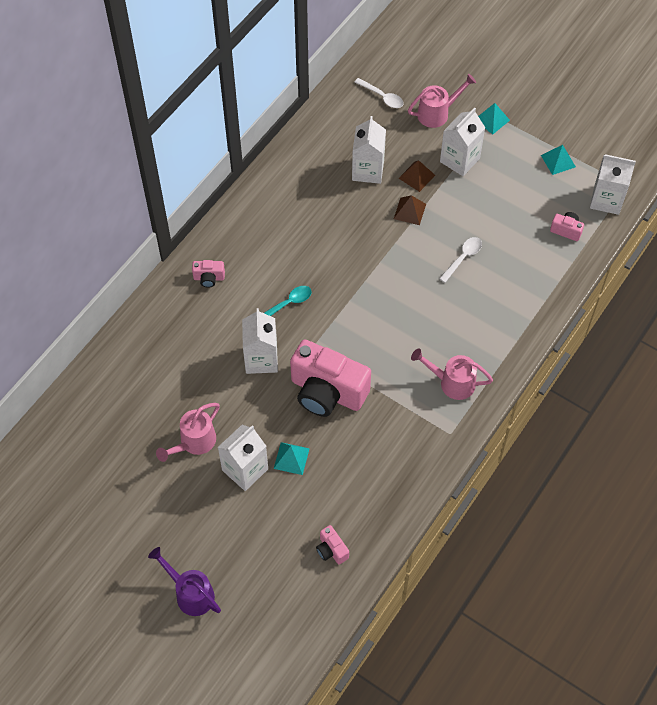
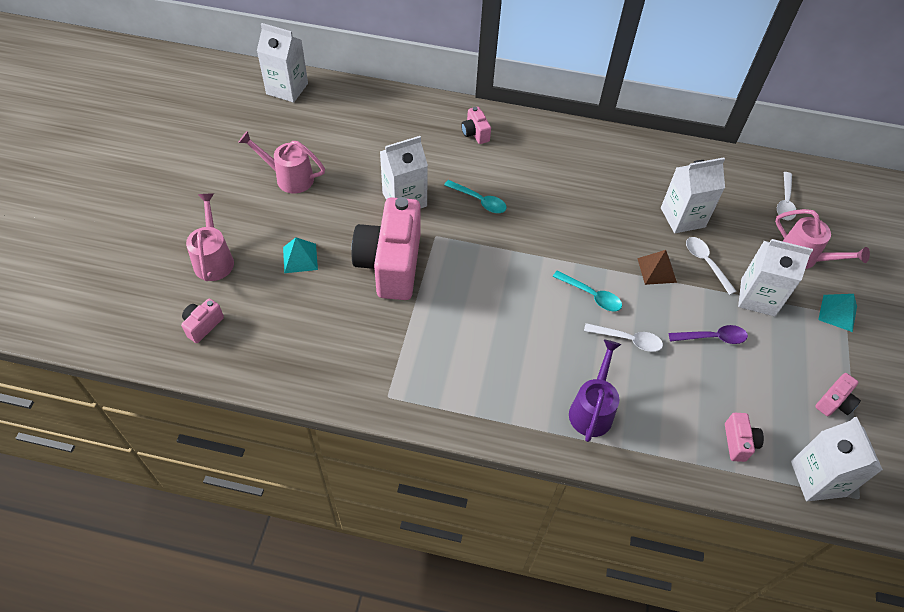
camera: 65 degrees right, 5 degrees down
(190, 593) = (125, 224): purple watering can -> purple watering can (592, 409)
(245, 469) = (273, 225): white carton -> white carton (287, 89)
(415, 264) = (591, 295): none -> turquoise spoon
(416, 176) = (706, 263): brown pyramid -> white spoon
(451, 382) = (455, 378): pink watering can -> pink watering can (214, 258)
(482, 205) = (712, 337): none -> purple spoon
(558, 161) = (834, 402): turquoise pyramid -> pink camera

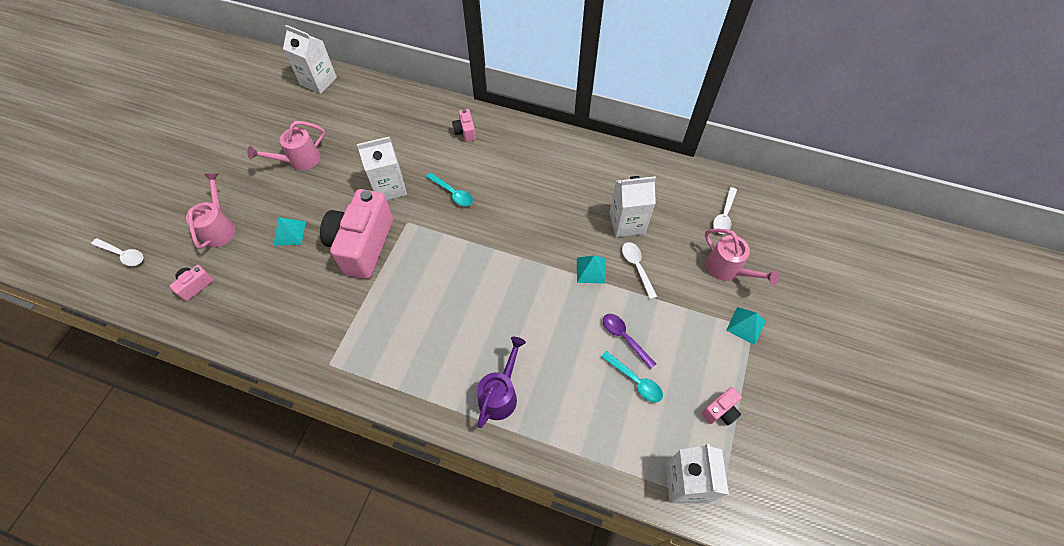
camera: 10 degrees right, 5 degrees up
(289, 177) = (299, 160): pink watering can -> pink watering can turned 60 degrees counterclockwise
(591, 295) = (527, 288): turquoise spoon -> turquoise spoon (635, 381)
(628, 340) = (548, 333): white spoon -> white spoon (123, 254)
(656, 270) = (591, 270): brown pyramid -> turquoise pyramid
(712, 337) = (624, 338): purple spoon -> purple spoon turned 135 degrees counterclockwise
(738, 442) = (622, 439): pink camera -> none
(758, 297) = (675, 304): white carton -> none

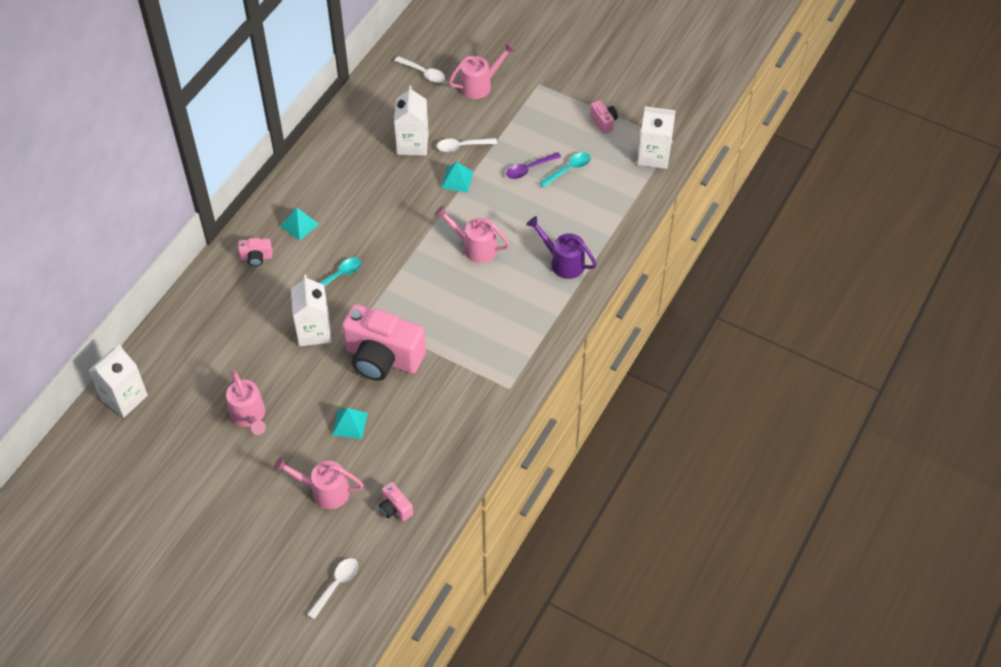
camera: 80 degrees left, 5 degrees down
(506, 301) = (475, 247): none -> pink watering can
(746, 325) = (535, 87): turquoise pyramid -> turquoise pyramid (299, 225)

